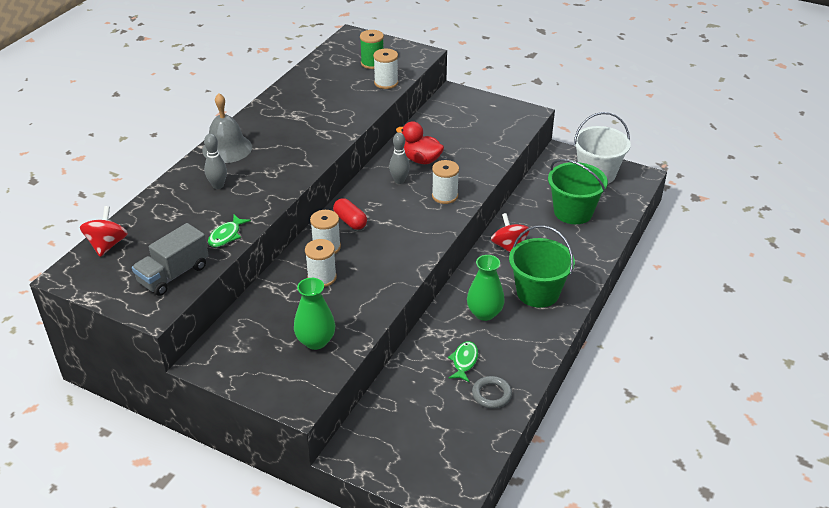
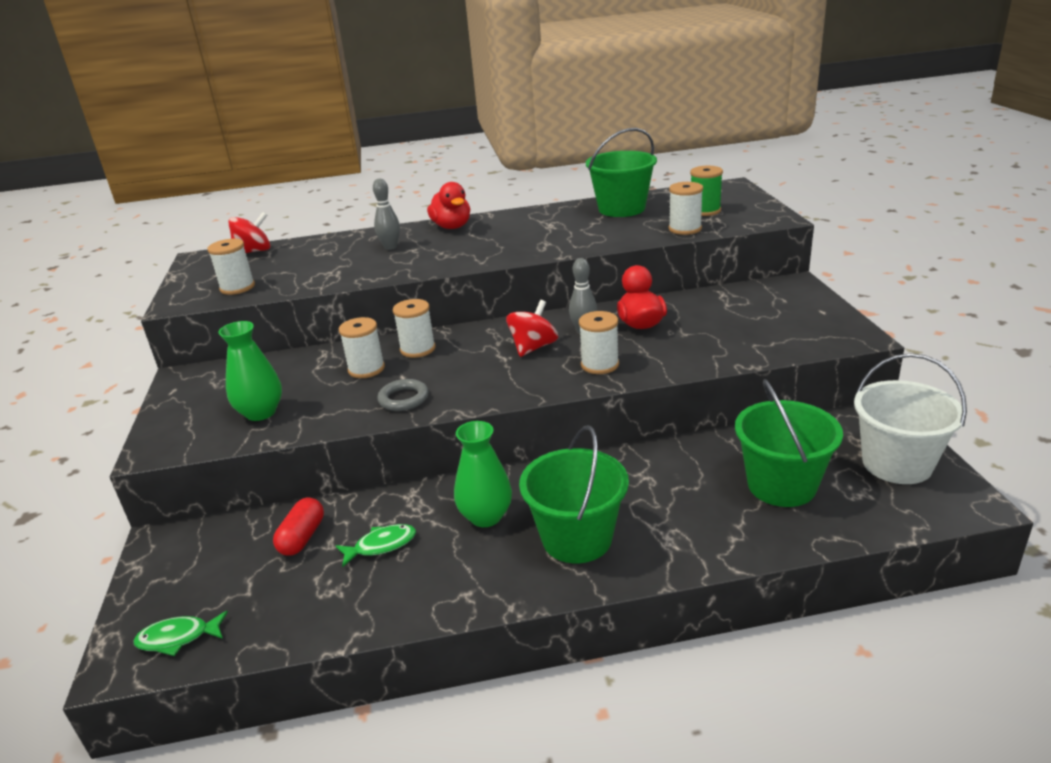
camera: 55 degrees right, 10 degrees down
(173, 274) = (237, 287): grey truck -> white spool
(226, 236) = (319, 280): green fish -> green fish (178, 638)
(227, 148) = (452, 227): grey bell -> red duck
(317, 82) = (621, 209): none -> green bucket
(350, 221) = (476, 340): red capsule -> red capsule (302, 537)
(491, 394) = (339, 598): grey ring -> grey ring (403, 399)
(509, 247) = (633, 472): red spinning top -> red spinning top (533, 347)

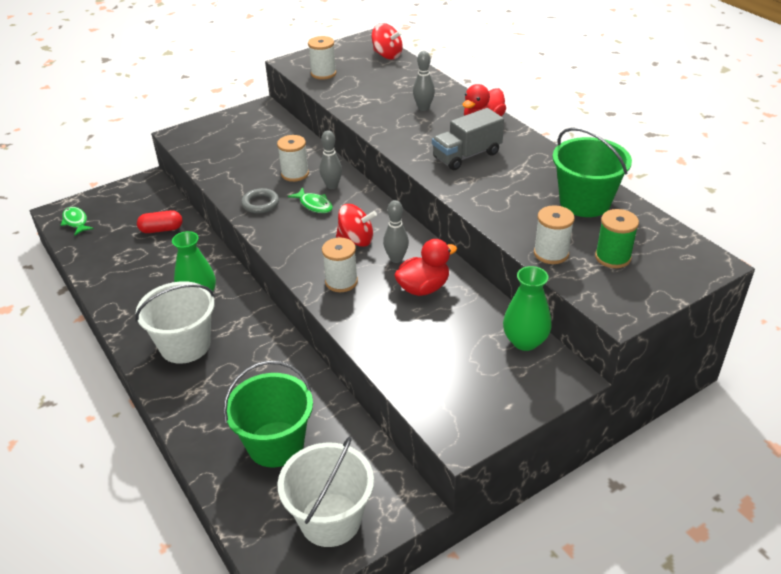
camera: 65 degrees right, 10 degrees up
(261, 412) = (227, 154): green vase -> green vase (525, 341)
(381, 545) = (160, 262): green fish -> green fish (314, 205)
(418, 349) = (332, 186): white spool -> grey bowling pin
(502, 240) = (466, 155): none -> grey truck
(577, 538) = (185, 345): green bucket -> white bucket

